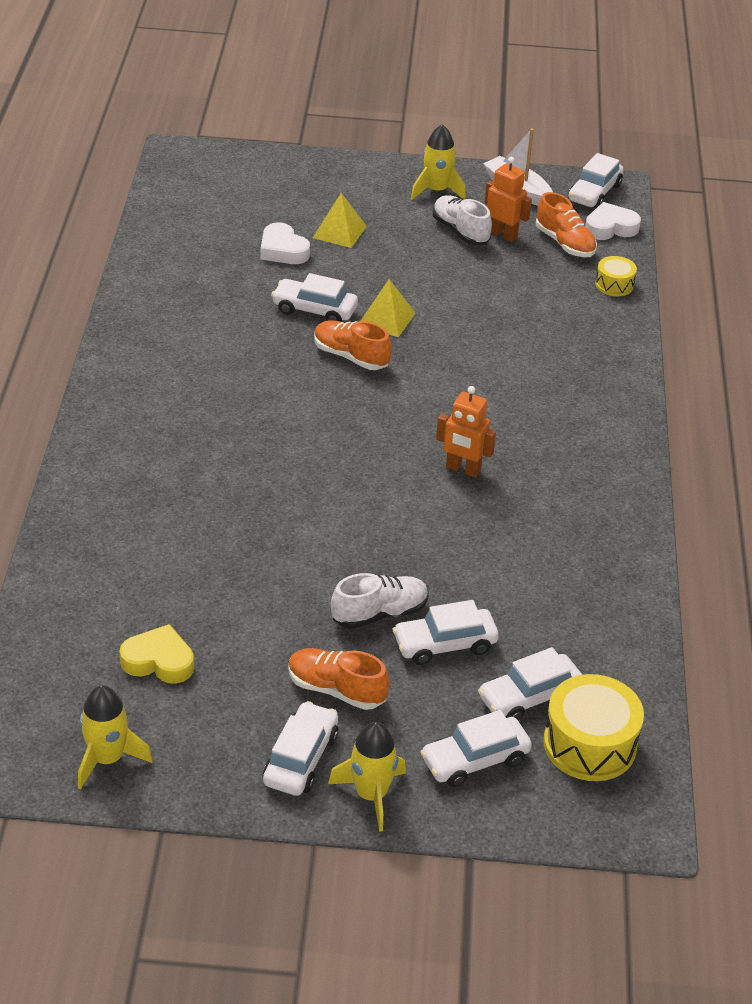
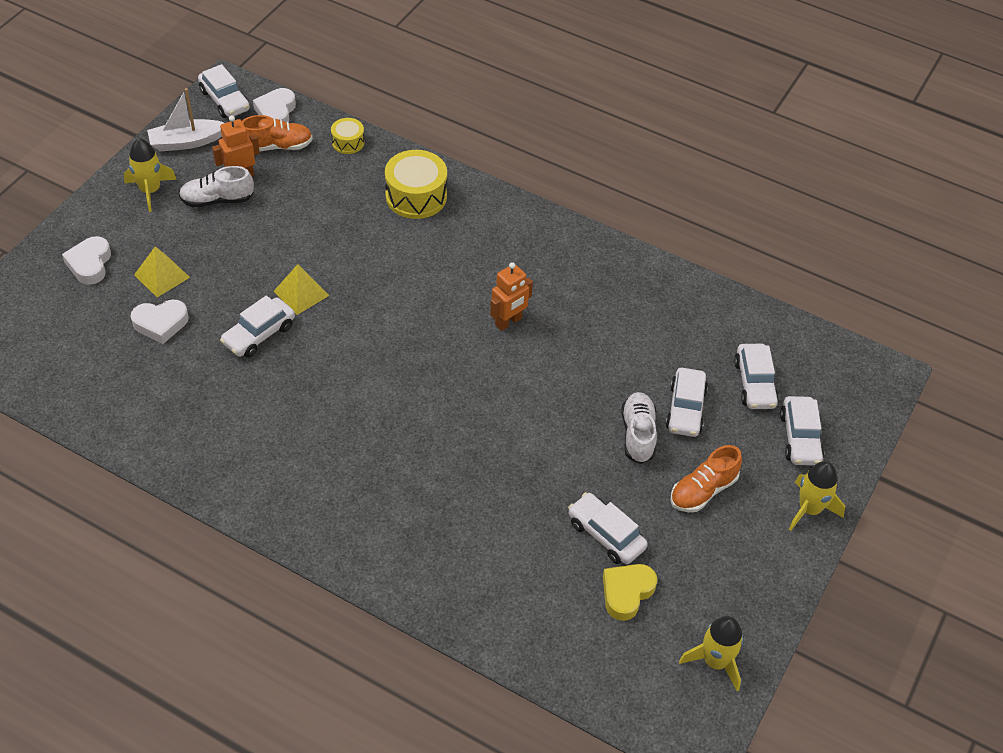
camera: 65 degrees left, 10 degrees up
(301, 759) = (761, 538): white car -> white car (606, 535)
(320, 189) = (90, 264): none -> white heart
(351, 356) = (335, 335): orange shoe -> none
(589, 744) = (809, 370): yellow drum -> yellow drum (416, 196)

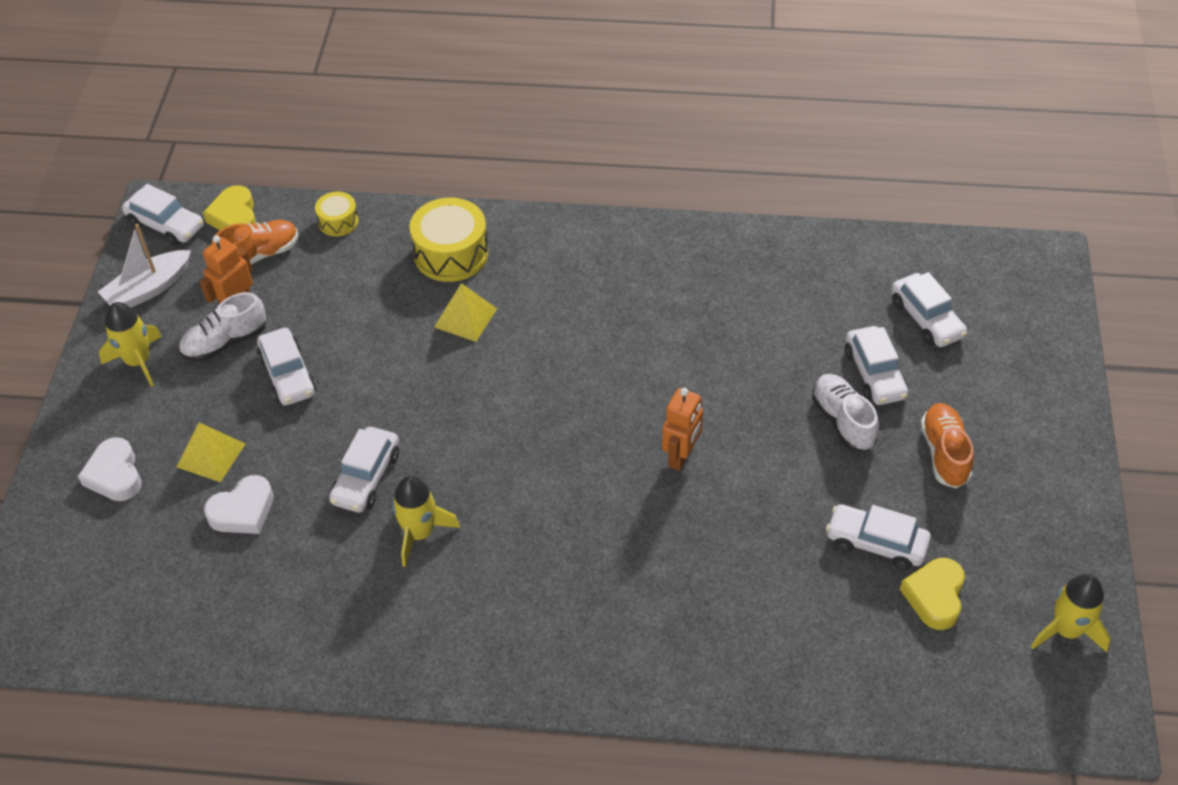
camera: 20 degrees left, 0 degrees up
(276, 112) = (234, 217): white heart -> yellow heart
(301, 293) = (386, 411): yellow pyramid -> yellow pyramid (465, 317)
(508, 322) = (635, 353): orange robot -> orange robot (681, 456)
(703, 490) = (944, 453): orange shoe -> orange shoe turned 150 degrees clockwise
(800, 438) = (1005, 357): white car -> white car (288, 375)
(809, 509) = (1059, 428): yellow rocket -> yellow rocket (419, 533)

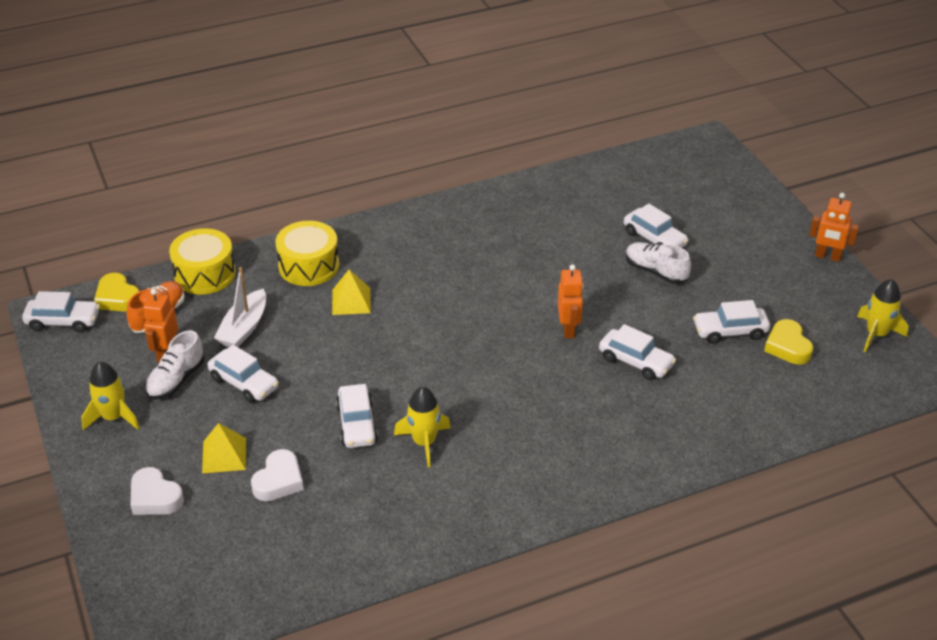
camera: 30 degrees left, 10 degrees down
(149, 289) = (83, 367): white boat -> white boat (244, 328)
(338, 221) = (205, 274): yellow drum -> yellow drum, size x1.83
(926, 319) = (662, 197): white car -> white car (635, 361)
(944, 453) = (731, 267): orange shoe -> none
(1085, 490) = (827, 256): none -> orange robot

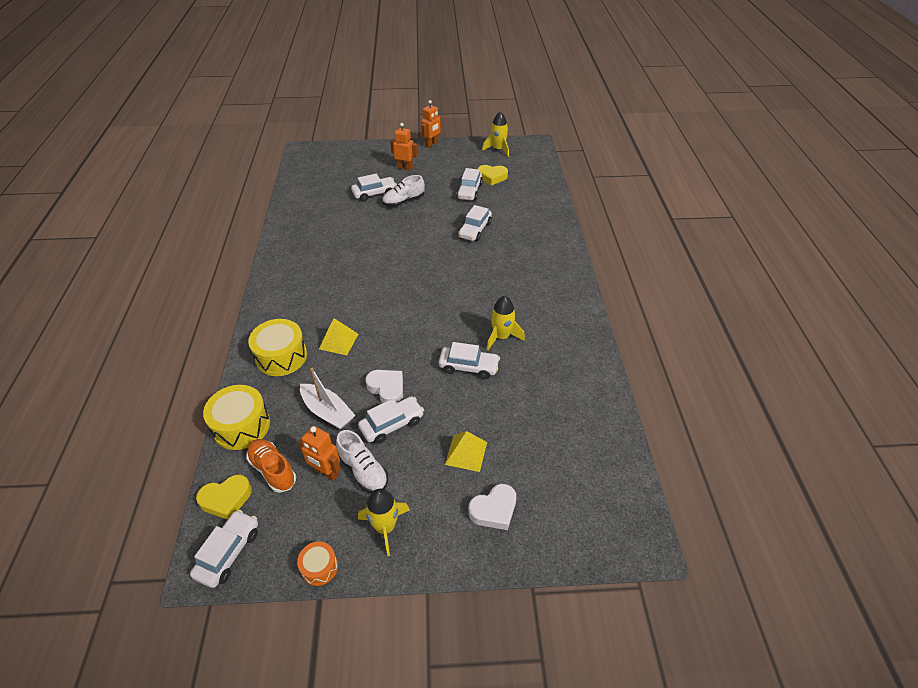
camera: 70 degrees left, 5 degrees up
(60, 385) = (319, 567): none -> orange drum
(279, 480) = (506, 423): white heart -> white heart (387, 389)
(568, 329) = (432, 247): orange robot -> orange robot (405, 168)
(635, 361) = (475, 230): white car -> white car turned 150 degrees clockwise

